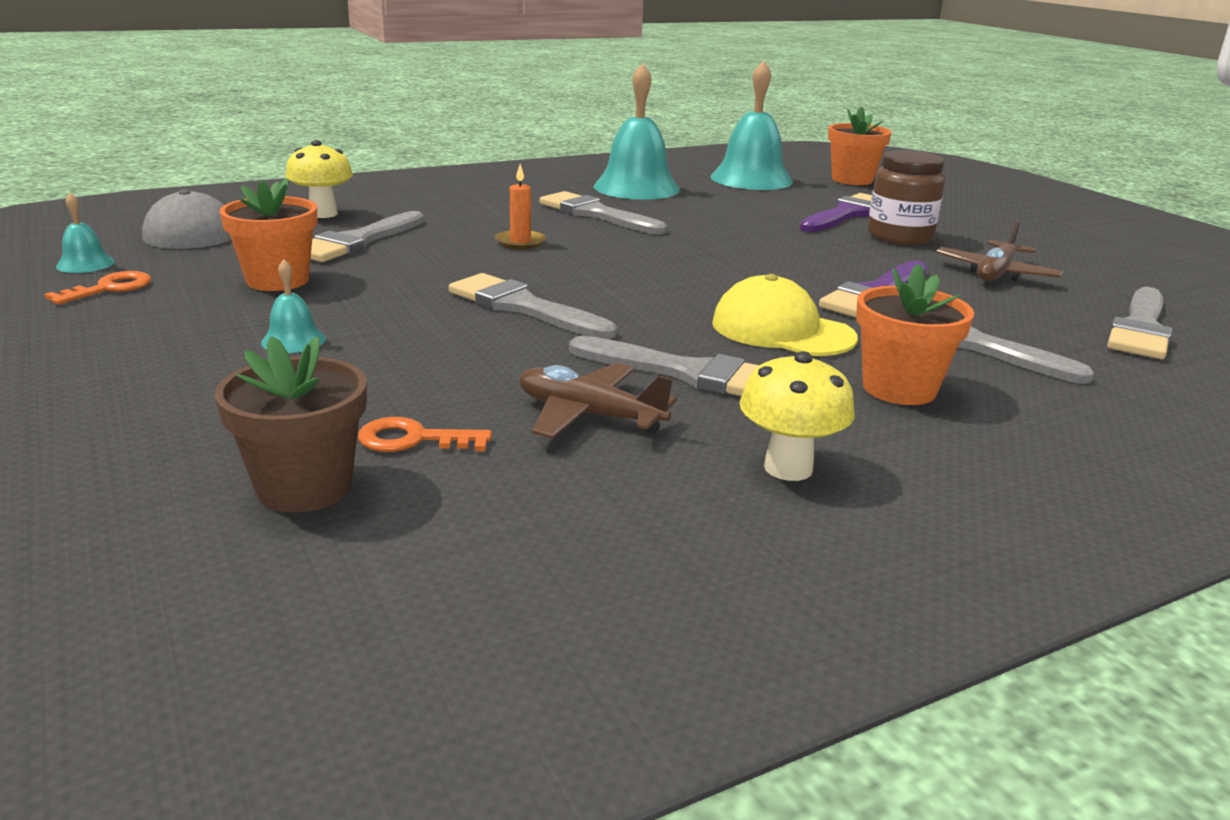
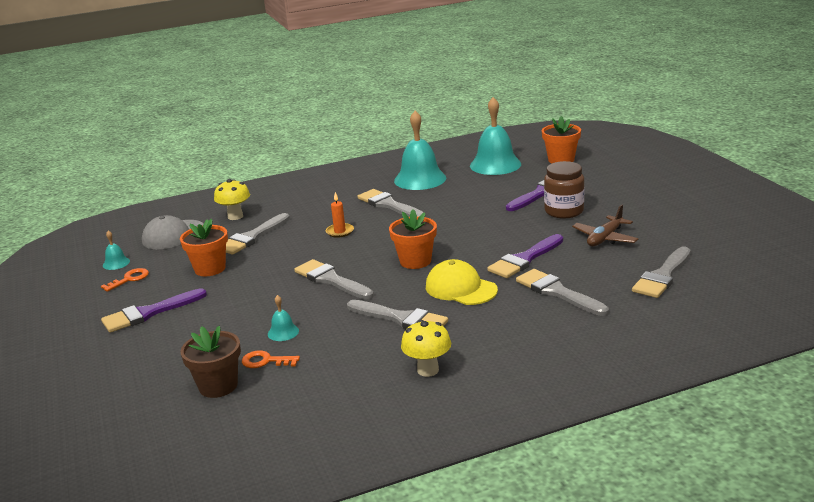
camera: 10 degrees right, 0 degrees up
(144, 343) = (149, 313): none -> purple brush
(293, 340) = (216, 308): turquoise bell -> turquoise bell (283, 332)
(589, 415) = (346, 345): brown plane -> none
(899, 388) = (503, 323): orange flower pot -> orange flower pot (415, 261)

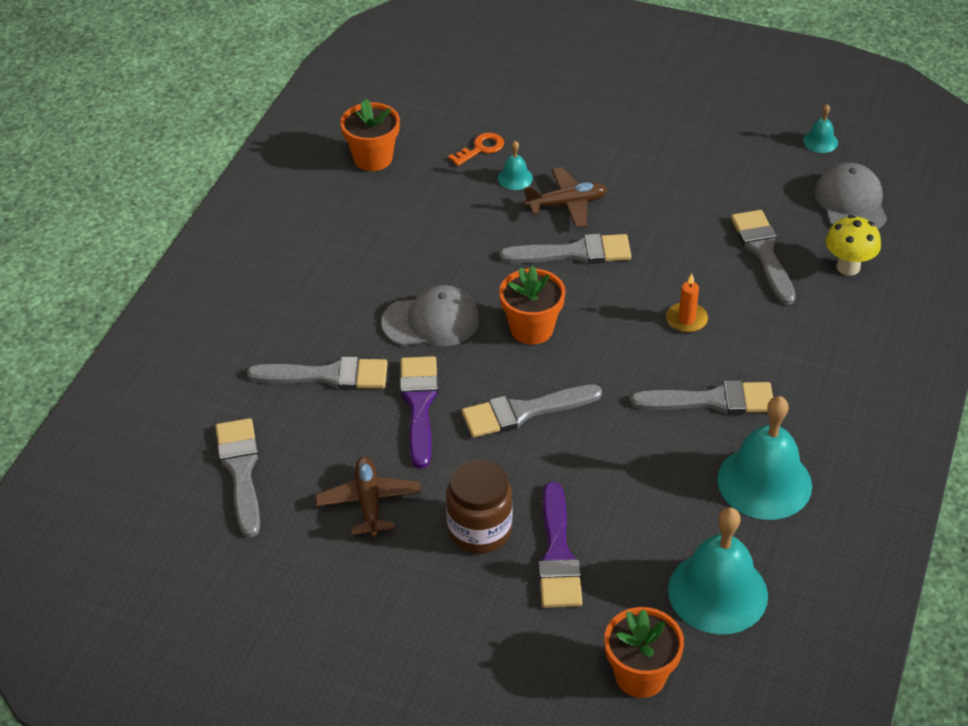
camera: 130 degrees right, 20 degrees up
(129, 279) = (764, 136): orange key -> none
(149, 313) = (666, 123): purple brush -> none
(210, 269) = (717, 192): orange flower pot -> orange flower pot (373, 158)
(218, 386) = (479, 112): brown flower pot -> none
(287, 303) = (566, 204): none -> brown plane
(401, 319) = (434, 252): grey brush -> grey brush (523, 412)
(428, 370) = (337, 220): yellow mushroom -> none
(460, 288) = (431, 321): yellow cap -> grey cap

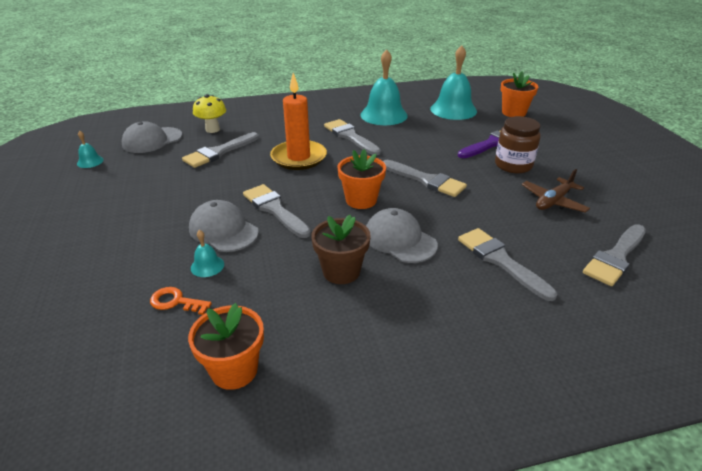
camera: 125 degrees left, 10 degrees down
(419, 404) = (469, 214): purple brush -> none
(424, 257) = (341, 271): none -> brown flower pot
(566, 204) = (223, 230): brown plane -> grey cap
(686, 319) = (299, 157): orange candle -> orange candle, size x2.10

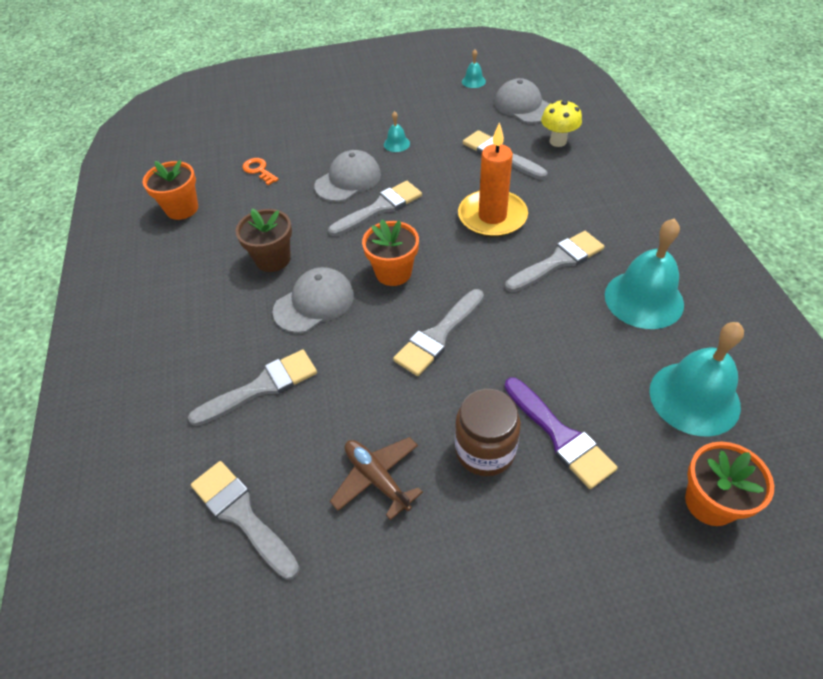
camera: 95 degrees right, 15 degrees up
(176, 302) = (259, 170): orange key -> orange key turned 60 degrees counterclockwise
(207, 266) = (298, 179): turquoise bell -> turquoise bell (396, 144)

